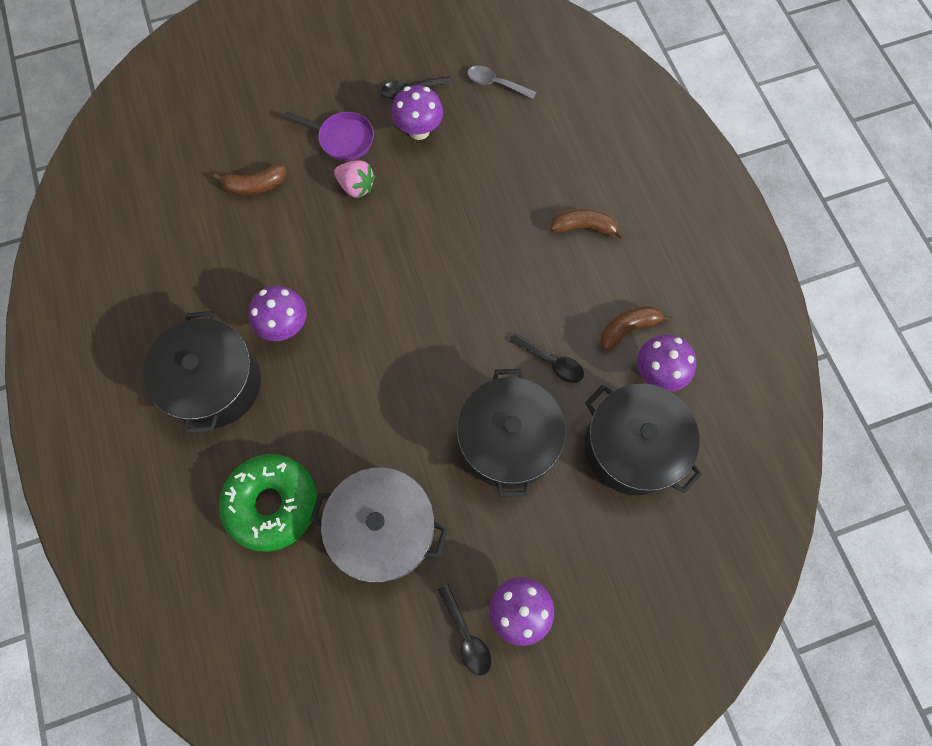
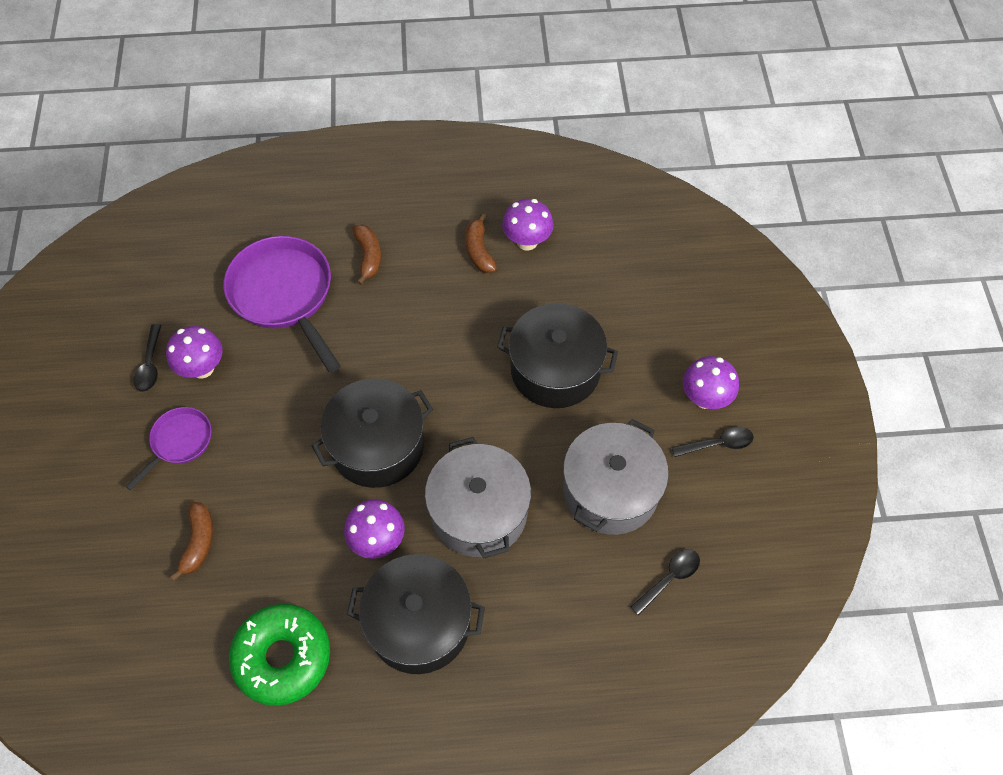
camera: 75 degrees left, 10 degrees down
(272, 504) = (562, 587): green donut -> green donut (282, 657)
(332, 406) = (479, 512): none -> grey pot
(356, 186) = (243, 441): pink strawberry -> none
(496, 84) = (179, 287): grey spoon -> none
(515, 169) = (284, 295): none -> purple pan
(551, 362) = (491, 317): black spoon -> black spoon (669, 578)
(583, 227) = (368, 257): brown banana -> brown banana turned 150 degrees clockwise
(632, 447) = (586, 278): black pot -> black pot (377, 446)

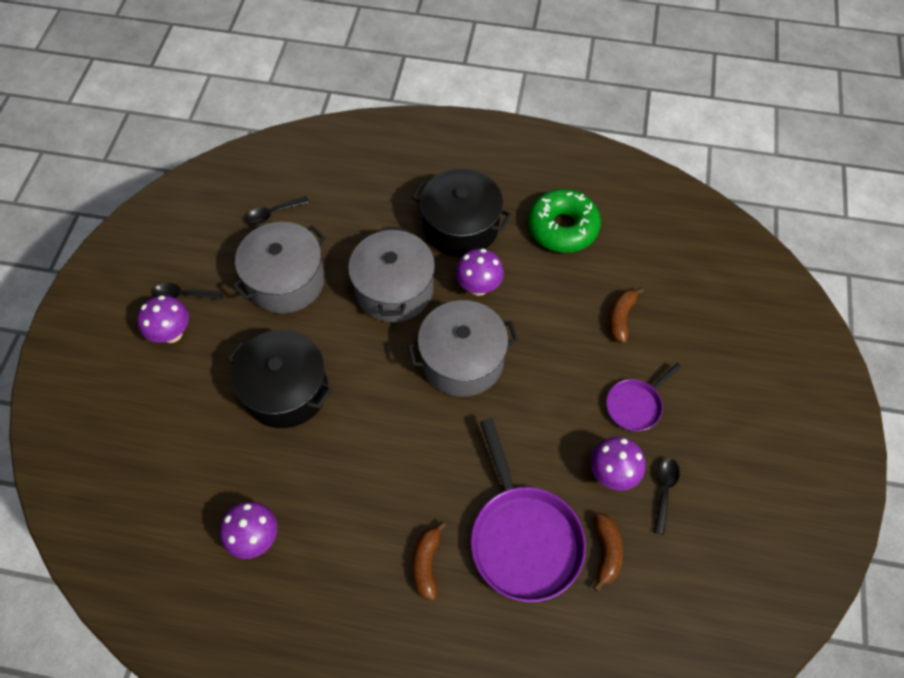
camera: 165 degrees left, 0 degrees up
(377, 446) = (462, 360): black pot -> grey pot
(479, 250) = (309, 540): brown banana -> brown banana (606, 552)

